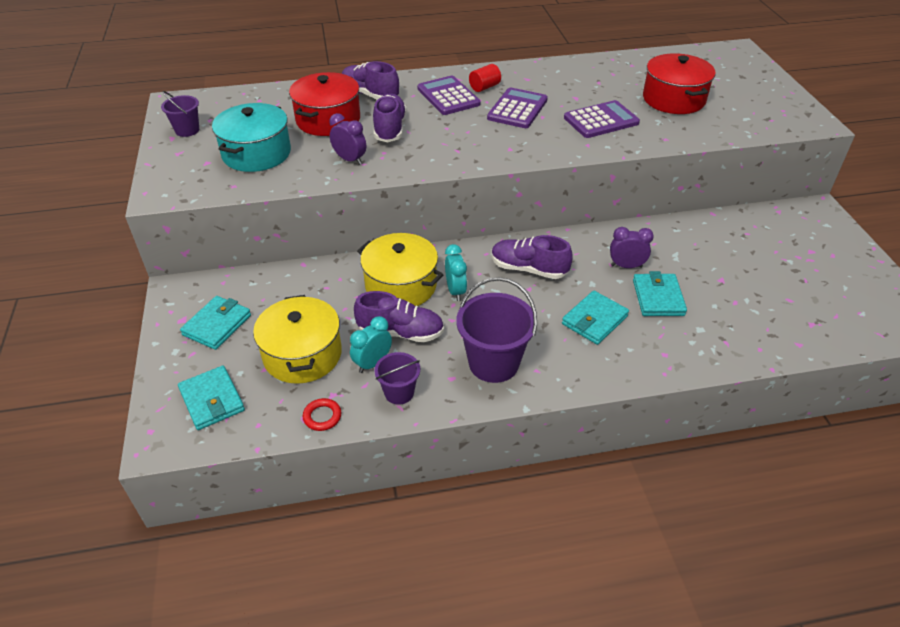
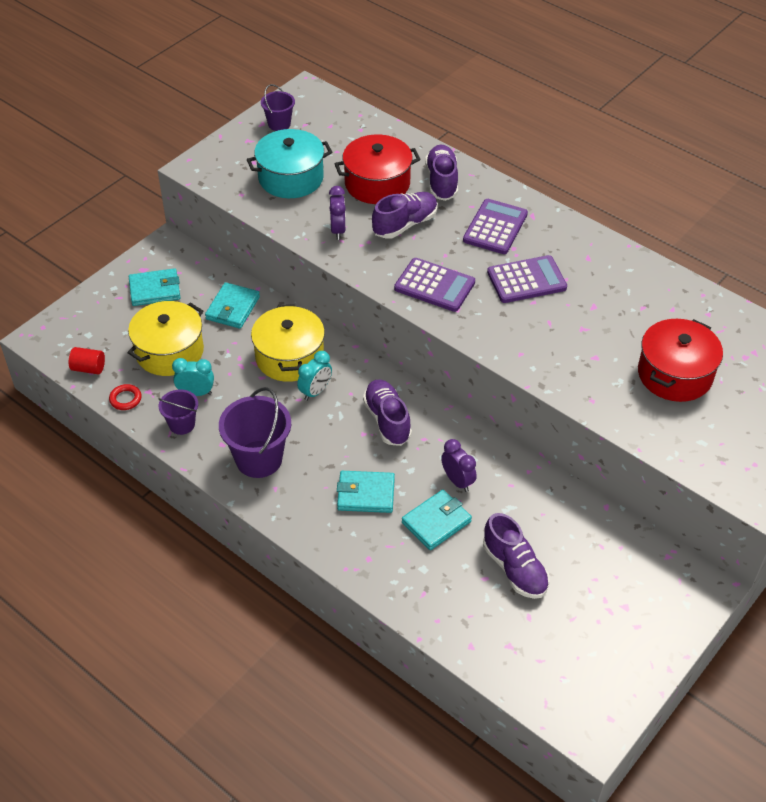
camera: 50 degrees right, 5 degrees up
(212, 400) = (90, 336): turquoise wallet -> turquoise wallet (233, 308)
(400, 332) = (240, 388): purple shoe -> purple shoe (514, 569)
(484, 87) = (538, 240): red cylinder -> red cylinder (88, 368)
(601, 120) = (572, 342): purple calculator -> purple calculator (434, 285)

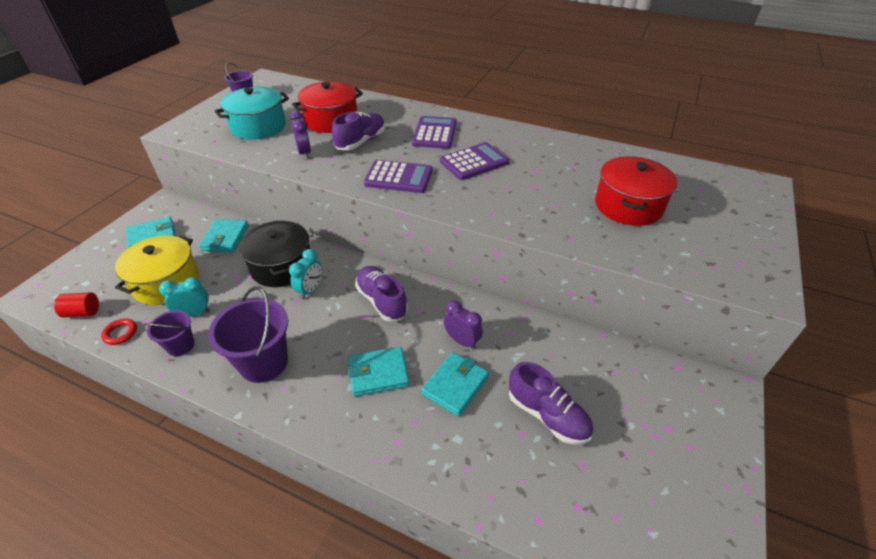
camera: 15 degrees left, 5 degrees down
(289, 357) = (281, 266): yellow pot -> black pot
(441, 182) = (382, 113): purple shoe -> none

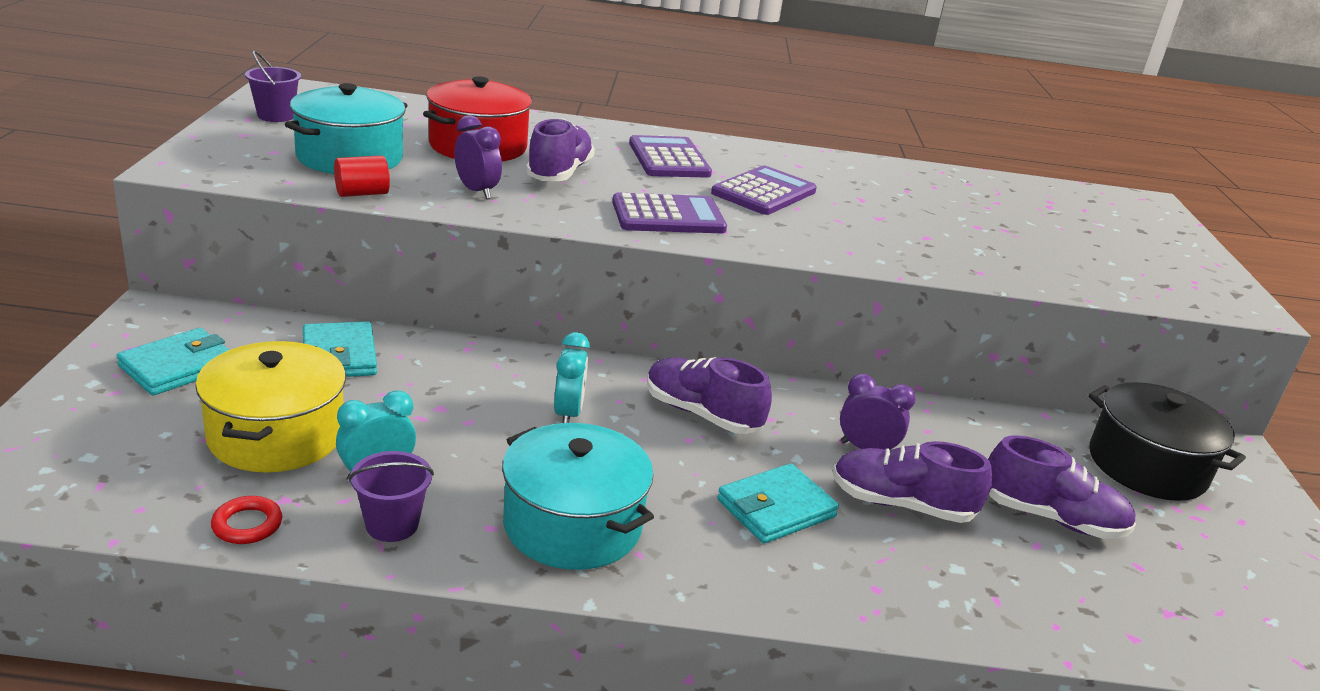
camera: 25 degrees left, 15 degrees down
(83, 312) = (128, 504): red cylinder -> red cylinder (362, 193)
(264, 362) = (572, 524): purple bucket -> turquoise pot
(281, 266) = (486, 386): black pot -> black pot (1146, 466)
(455, 385) = (901, 504): turquoise wallet -> purple shoe
(628, 206) = (1016, 232): red pot -> none

